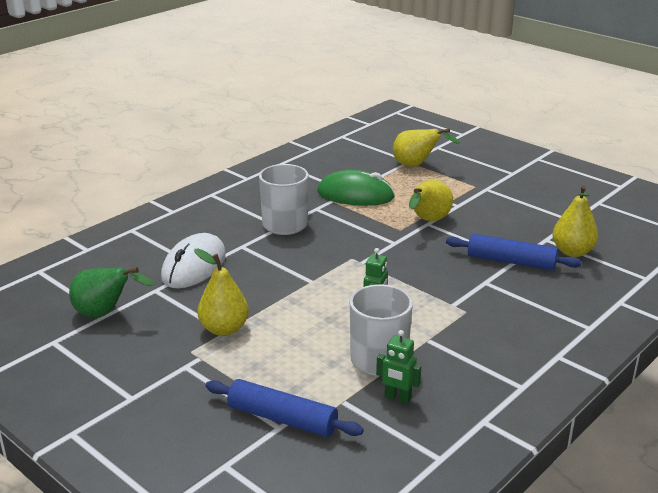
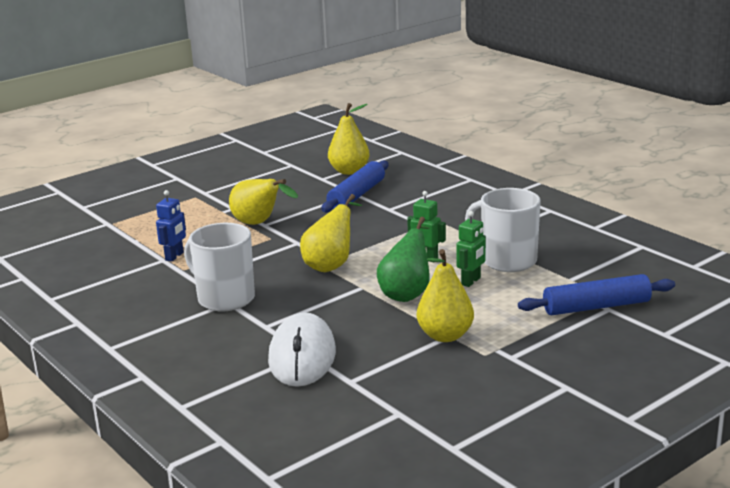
camera: 80 degrees left, 5 degrees down
(105, 313) = (396, 413): green pear -> green pear (407, 293)
(194, 266) = (302, 356): white mouse -> white mouse turned 60 degrees clockwise
(282, 418) = (596, 306): blue rolling pin -> blue rolling pin turned 45 degrees clockwise
(355, 195) = (174, 256): green mouse -> blue robot
(397, 398) = (565, 256): green robot -> green robot (471, 281)
(416, 165) = (123, 220): yellow pear -> yellow pear (331, 265)

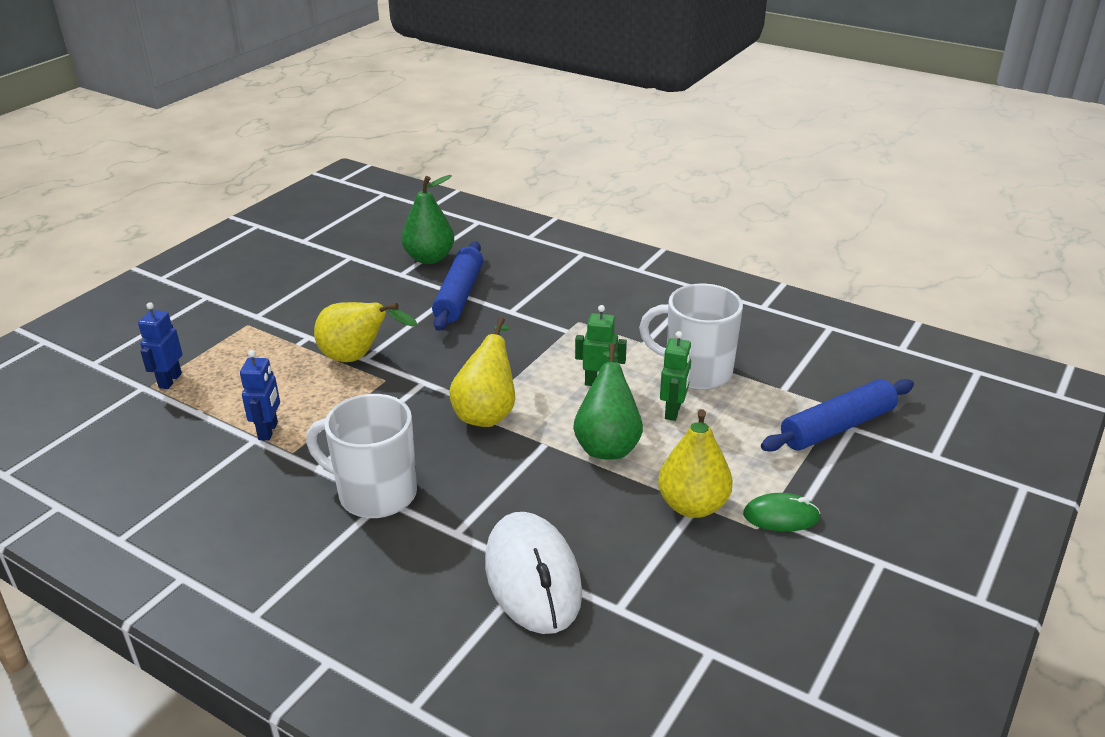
camera: 20 degrees left, 10 degrees up
(126, 222) = (169, 380): none -> blue robot
(349, 171) = (429, 258): yellow pear -> green pear
(508, 351) = (781, 516): none -> green mouse

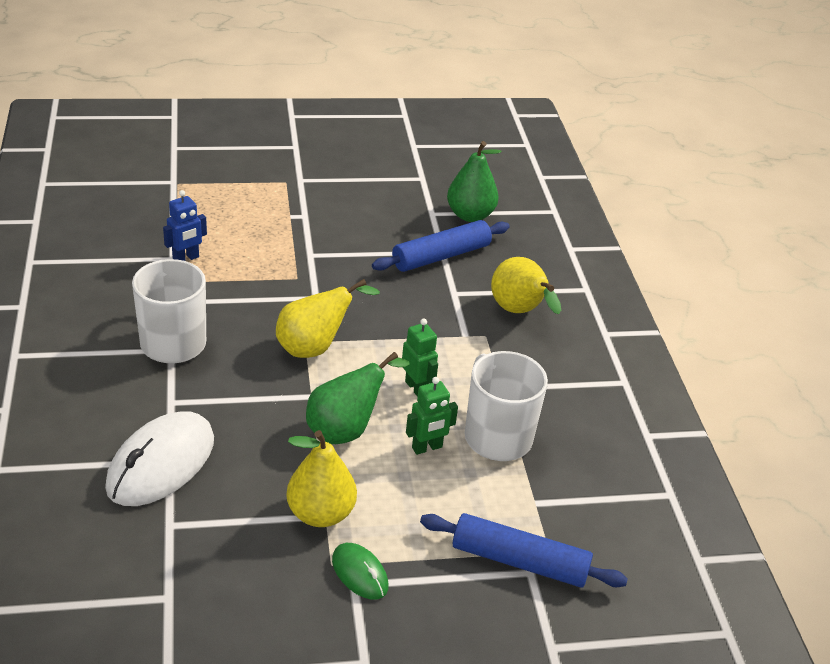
camera: 45 degrees right, 5 degrees up
(169, 380) = (191, 188): blue robot -> none
(357, 358) = (306, 251): yellow pear -> yellow pear (519, 312)

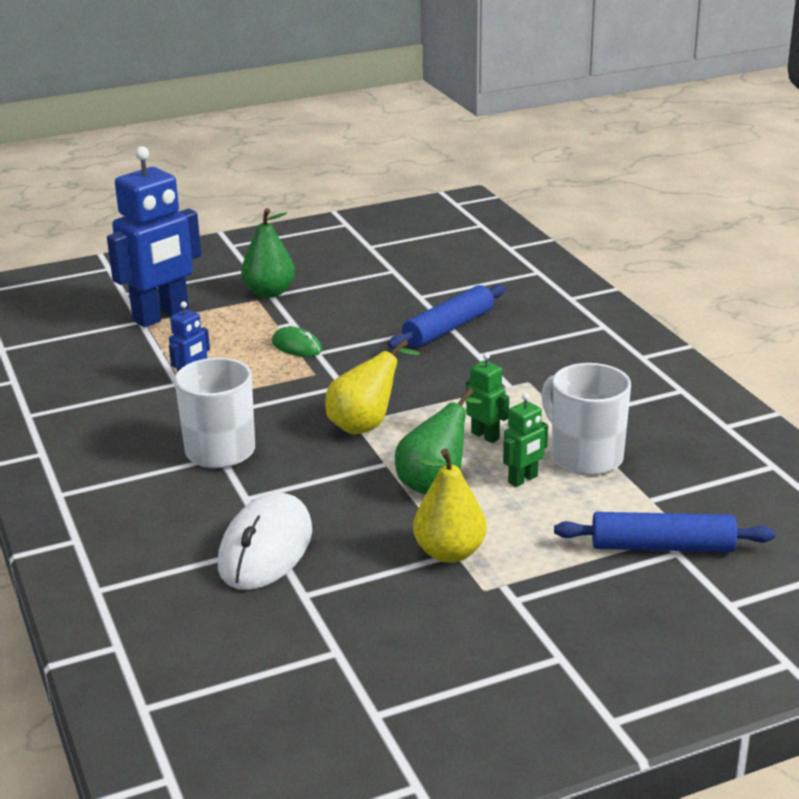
camera: 10 degrees left, 10 degrees down
(193, 180) = (161, 316): none -> blue robot
(360, 573) = (515, 590): green mouse -> green mouse (297, 346)
(470, 215) = (458, 291): green pear -> green pear (269, 292)
(519, 312) = (550, 356): yellow pear -> none

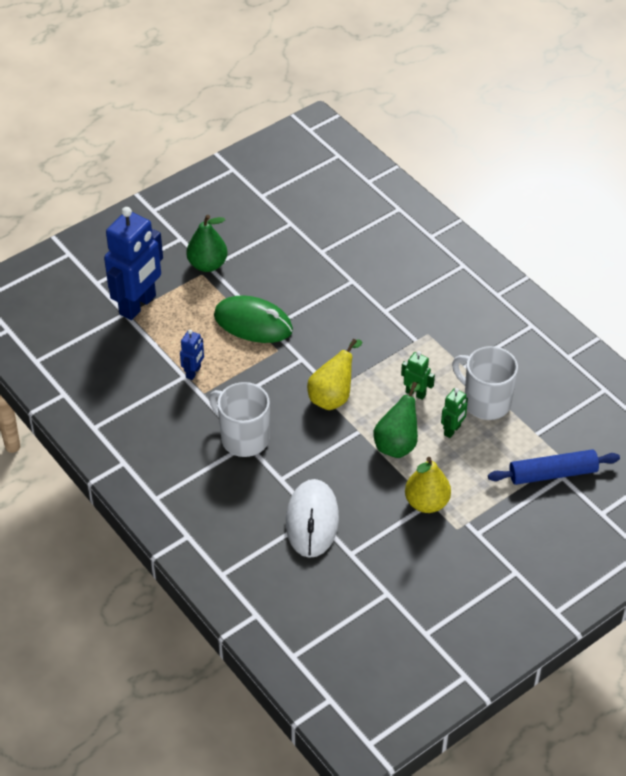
camera: 15 degrees left, 20 degrees up
(297, 346) = (253, 323): green mouse -> green mouse, size x1.93
(448, 328) = (354, 285): blue rolling pin -> none

